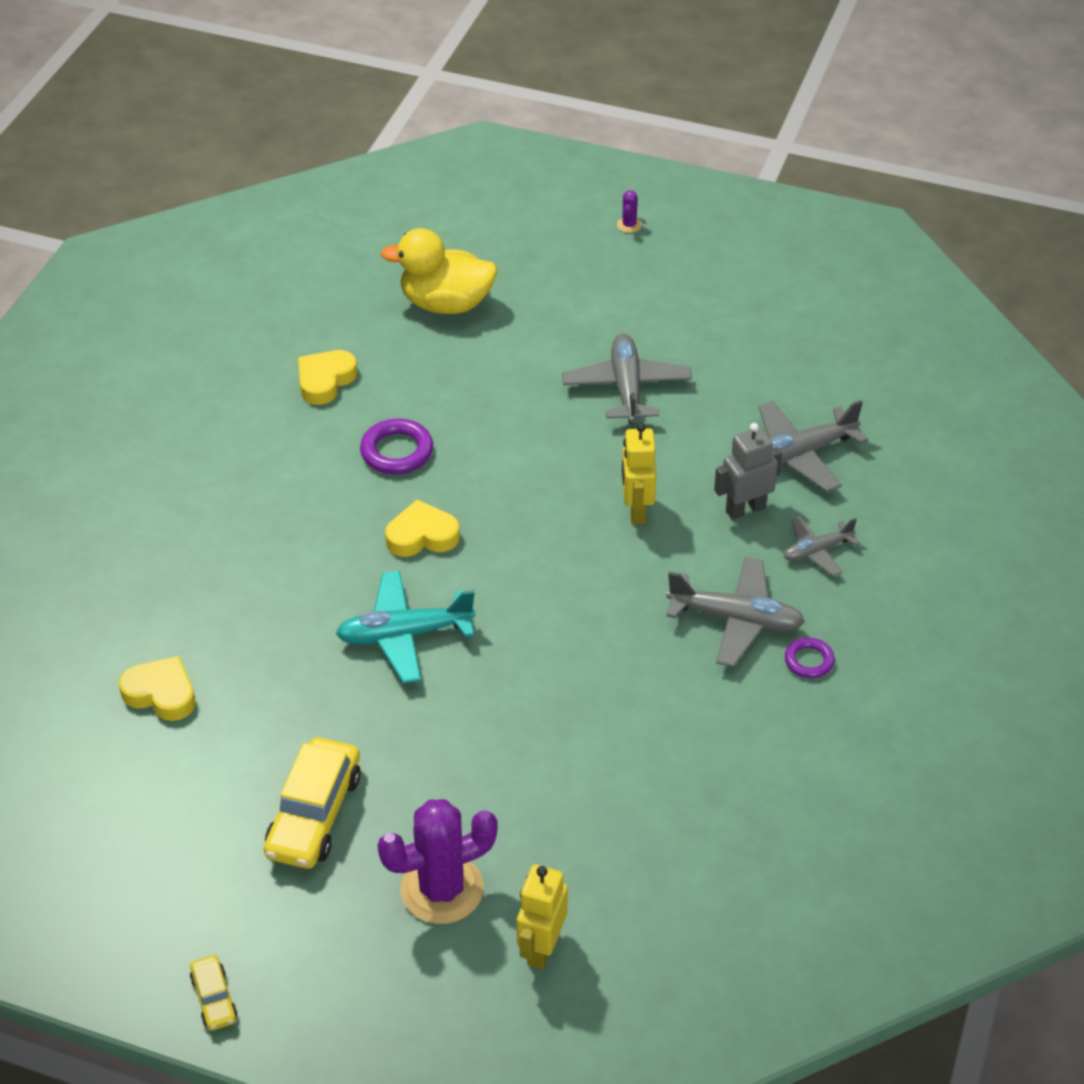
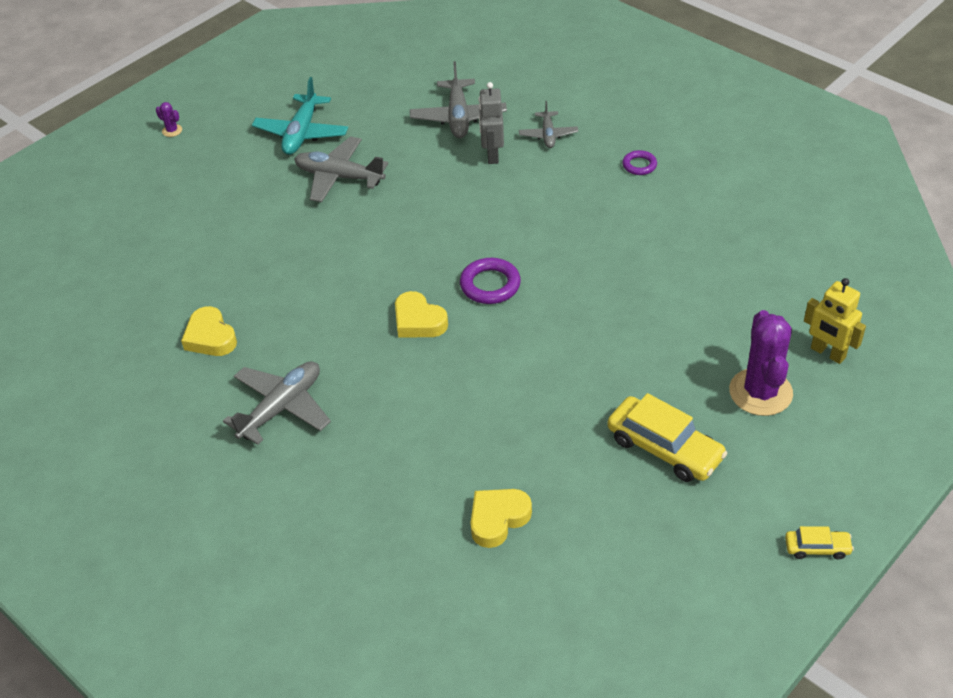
camera: 65 degrees left, 0 degrees up
(397, 451) = (320, 314): purple ring -> purple ring (490, 285)
(405, 635) = (513, 355): turquoise plane -> turquoise plane (301, 133)
(422, 536) = (418, 321): yellow heart -> yellow heart turned 60 degrees counterclockwise
(446, 304) = (177, 246): yellow duck -> none
(636, 510) = (461, 204): yellow robot -> none
(736, 619) = (587, 186): grey plane -> grey plane (281, 408)

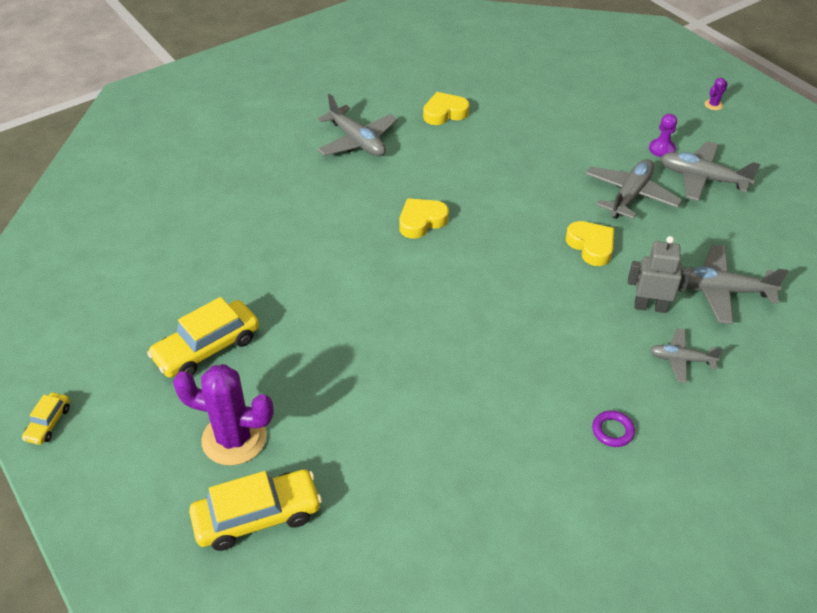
camera: 100 degrees right, 0 degrees up
(257, 161) = (662, 149): none -> purple pawn
(301, 133) = (702, 178): turquoise plane -> grey plane
(490, 285) = (451, 272): purple ring -> none
(498, 519) = (195, 235): yellow heart -> yellow heart (591, 246)
(827, 353) = (257, 516): yellow robot -> yellow car

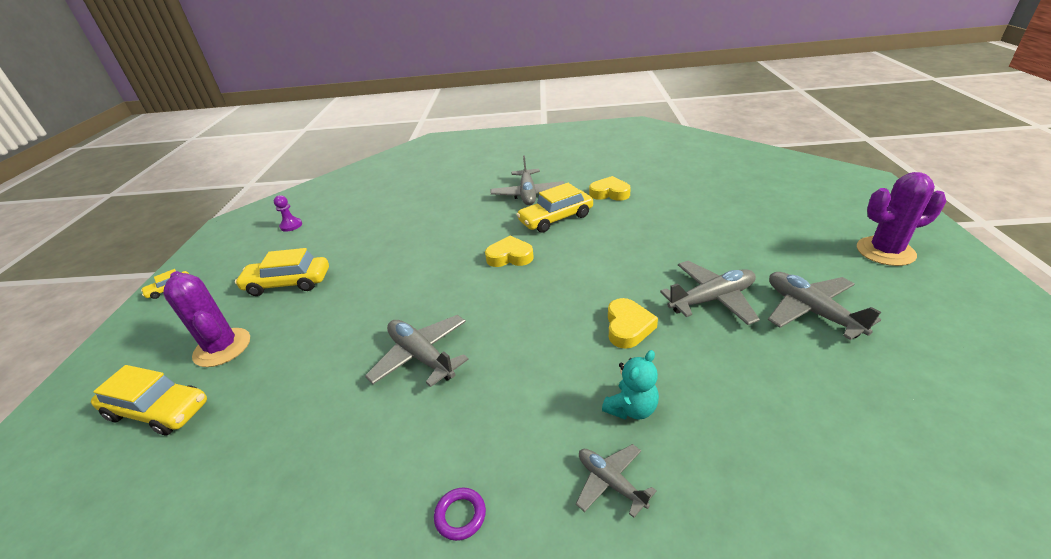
camera: 40 degrees right, 10 degrees down
(421, 162) = (556, 218): none -> yellow car
(650, 306) = (631, 408): grey robot -> turquoise teddy bear
(662, 149) = (786, 271): purple pawn -> purple pawn (291, 225)
(713, 105) = (885, 251): purple cactus -> purple cactus, size x2.46
(721, 291) = (731, 431): grey plane -> grey plane (421, 356)

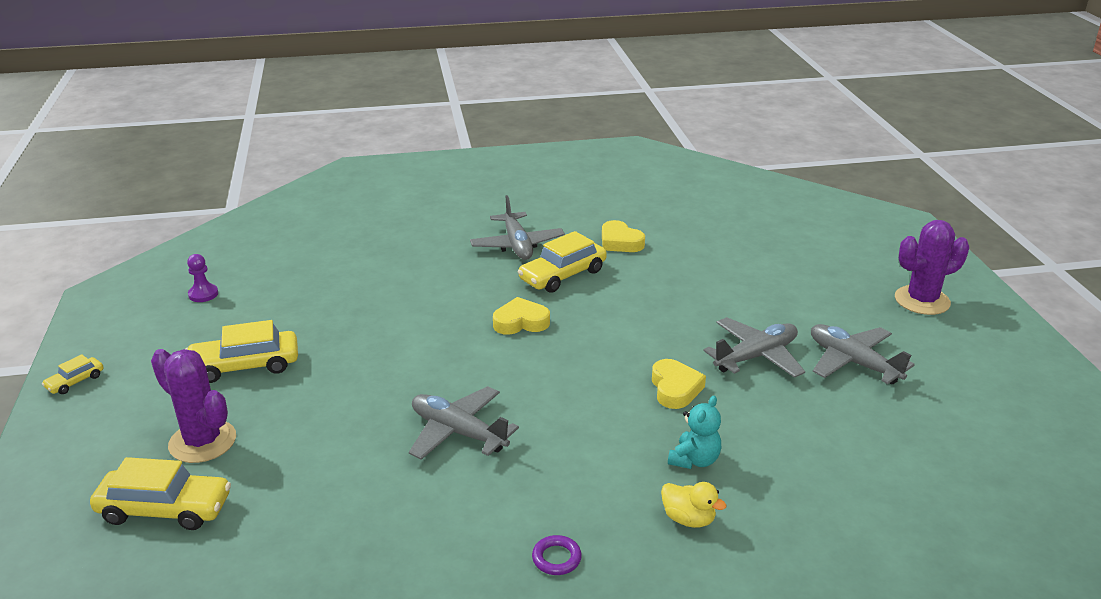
camera: 15 degrees left, 5 degrees down
(609, 193) = (620, 242): yellow heart -> yellow heart turned 135 degrees counterclockwise
(611, 482) = (688, 519): grey plane -> yellow duck

